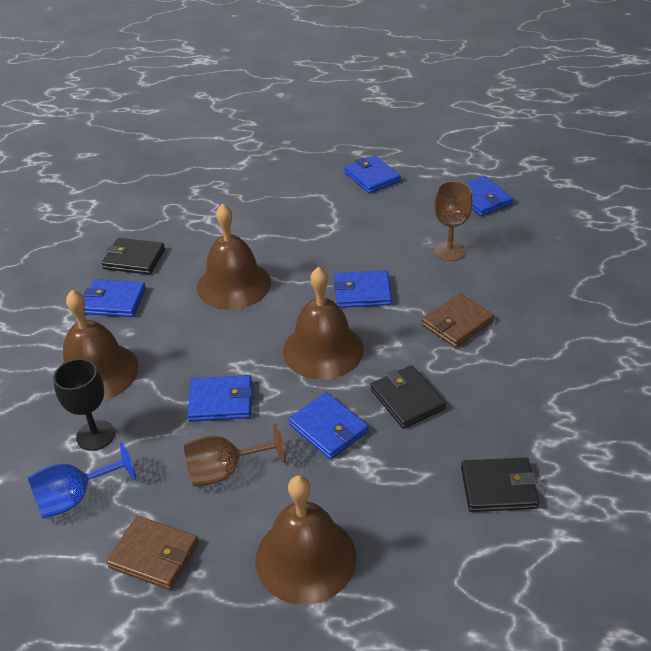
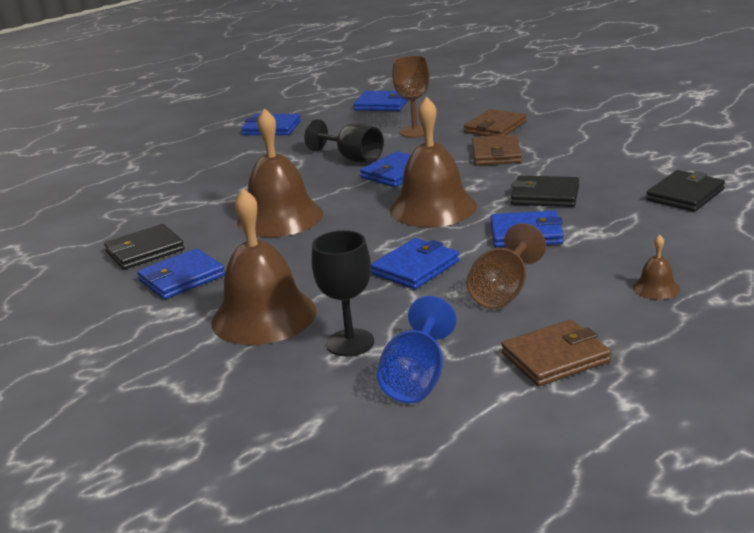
camera: 45 degrees left, 15 degrees down
(305, 558) = (656, 288): brown bell -> brown bell, size x0.42
(364, 252) = (352, 158): none -> black goblet
(510, 290) = (495, 127): none -> brown wallet

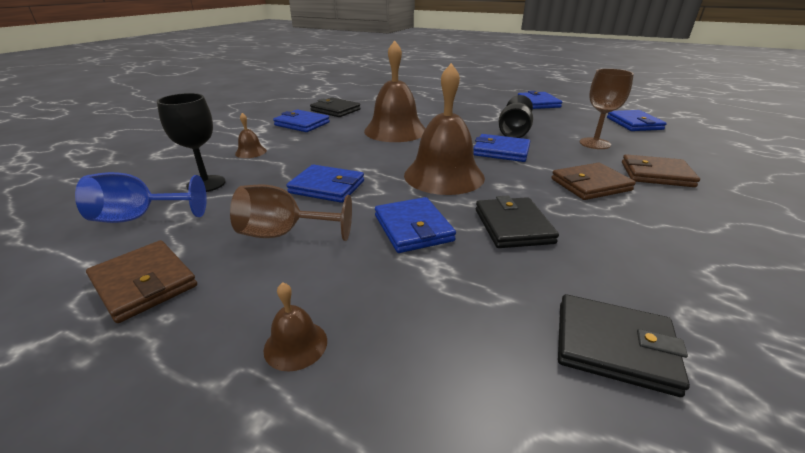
camera: 65 degrees right, 5 degrees up
(264, 316) = (251, 152): brown bell -> brown bell, size x0.42

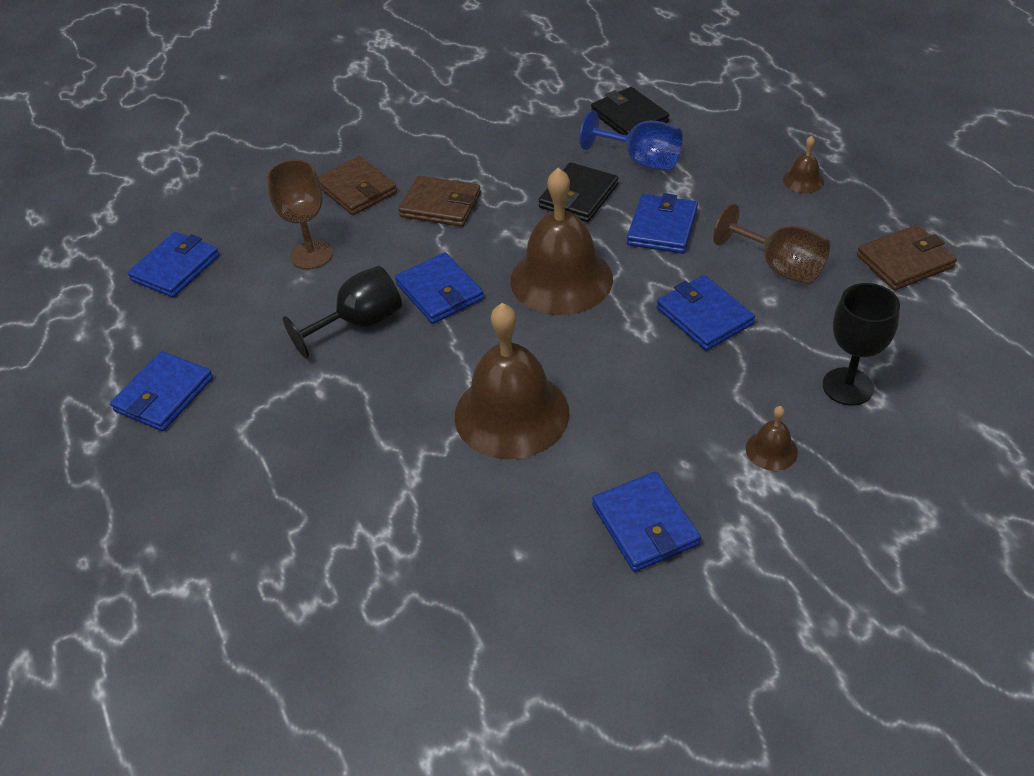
camera: 140 degrees left, 15 degrees up
(139, 218) = (924, 350): blue goblet -> blue goblet (641, 161)
(144, 283) = (904, 261): brown wallet -> brown wallet turned 75 degrees clockwise
(335, 110) = (541, 566): black wallet -> none

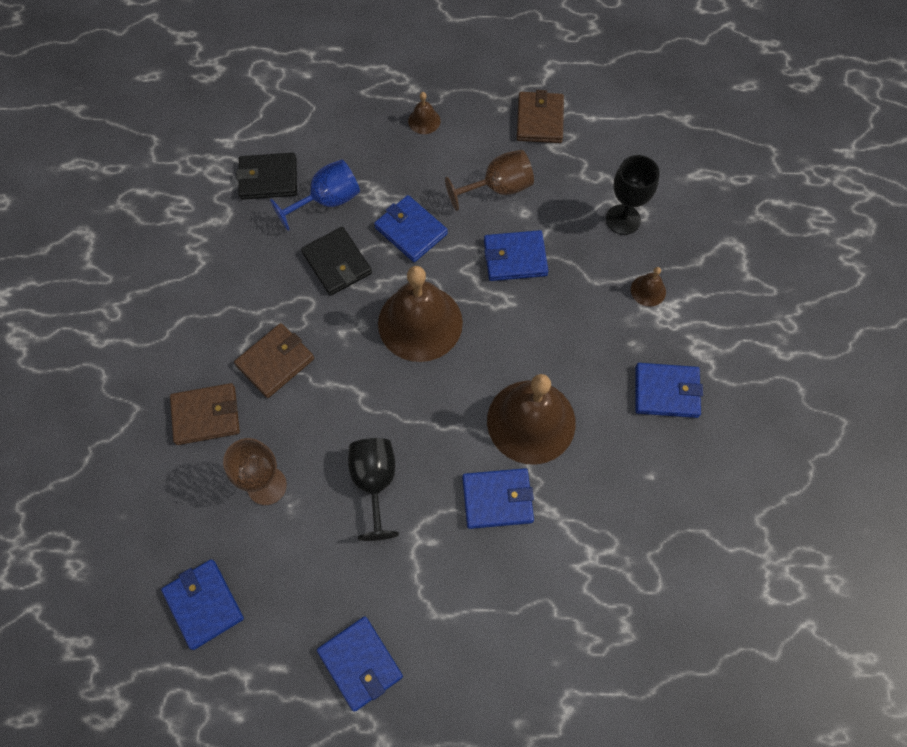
camera: 65 degrees left, 20 degrees up
(439, 292) = (378, 410): blue wallet -> blue wallet (497, 499)

